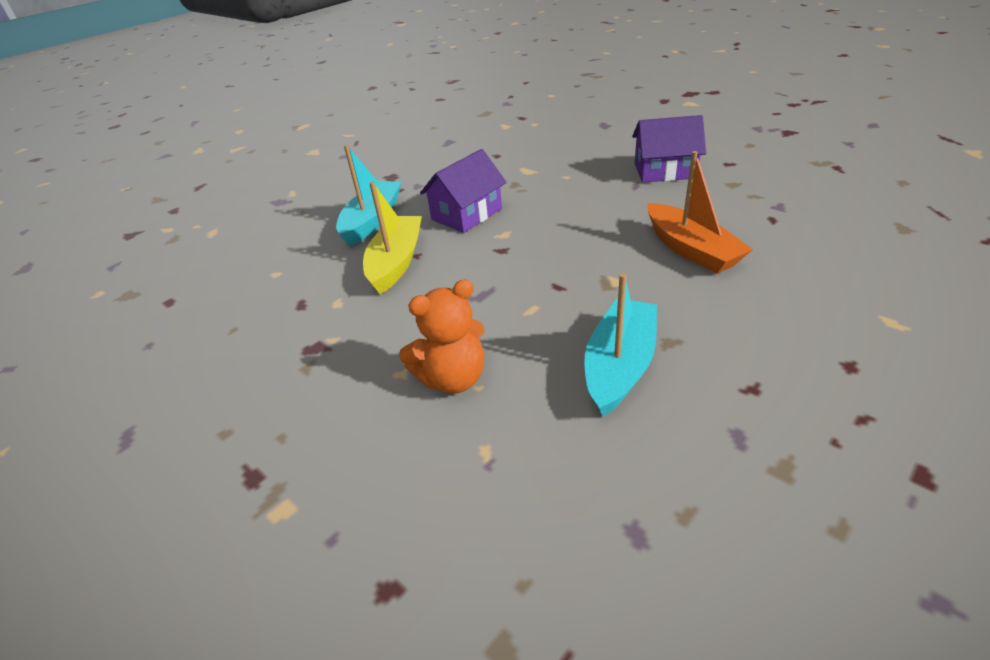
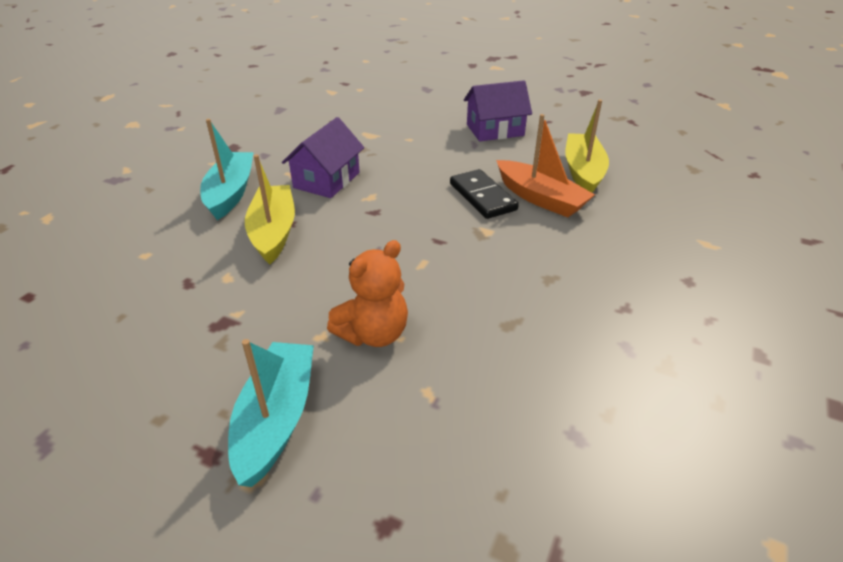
camera: 20 degrees left, 0 degrees up
(619, 365) = (516, 303): turquoise boat -> turquoise boat (276, 419)
(624, 243) = (482, 197): none -> black domino
(754, 223) = (583, 172): none -> yellow boat

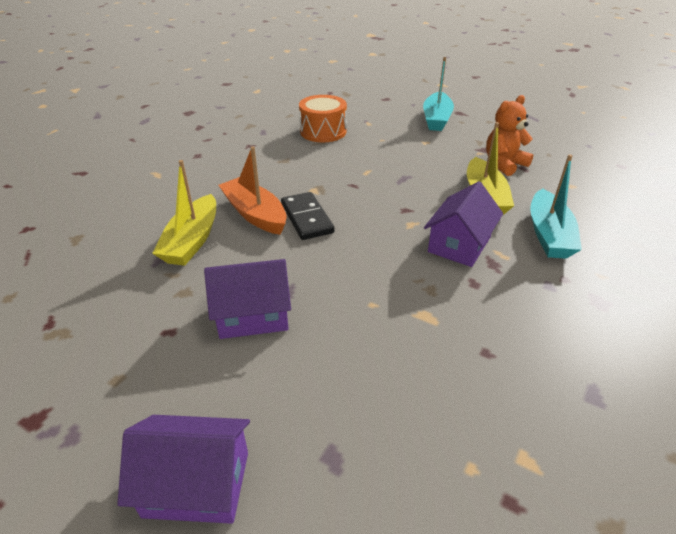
camera: 175 degrees left, 0 degrees up
(373, 334) = (396, 141): orange teddy bear -> orange teddy bear (504, 164)
(487, 81) = (197, 484): none -> purple house
(514, 355) = (323, 132): none -> orange drum

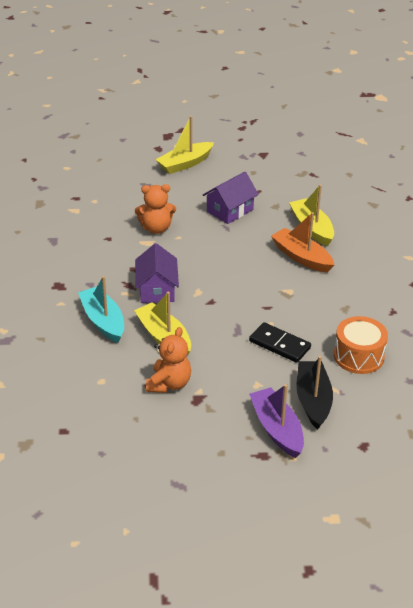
camera: 145 degrees right, 0 degrees up
(197, 484) = (185, 164): purple house -> yellow boat
(255, 214) = (301, 257): orange boat -> orange boat turned 150 degrees counterclockwise
(307, 218) = (266, 268): black domino -> black domino (279, 345)
(392, 123) = (313, 400): none -> black boat
(394, 335) = (156, 228): none -> orange teddy bear
(436, 119) = (276, 429): turquoise boat -> purple boat

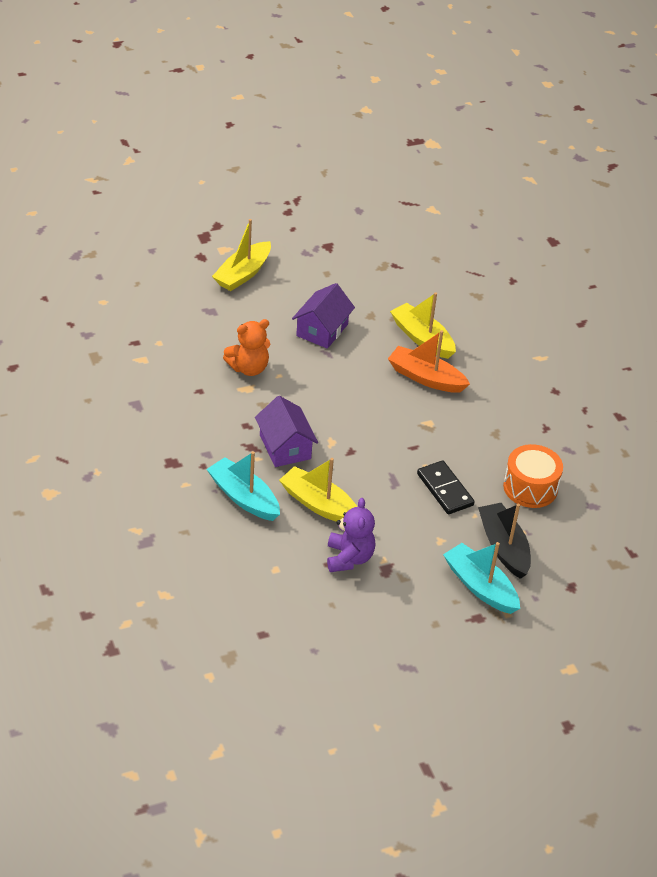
camera: 20 degrees left, 5 degrees up
(169, 384) = (349, 558): orange teddy bear -> purple teddy bear
(276, 429) = (480, 586): purple boat -> turquoise boat
(279, 345) = (444, 490): black domino -> black domino turned 45 degrees clockwise

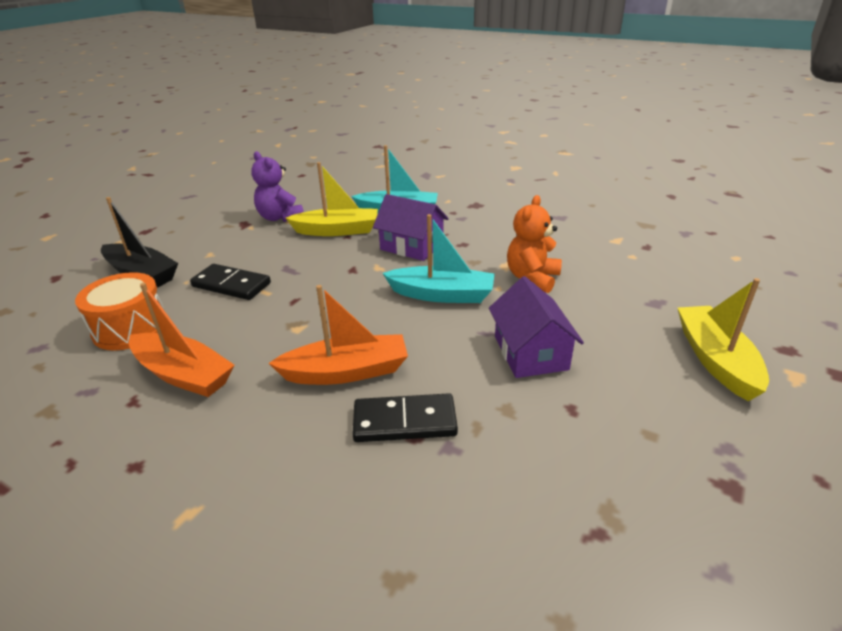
camera: 145 degrees right, 10 degrees down
(422, 338) = (404, 421): yellow boat -> black domino
(480, 586) = (153, 245): turquoise boat -> turquoise boat (442, 295)
(512, 429) = (184, 375): none -> orange boat

